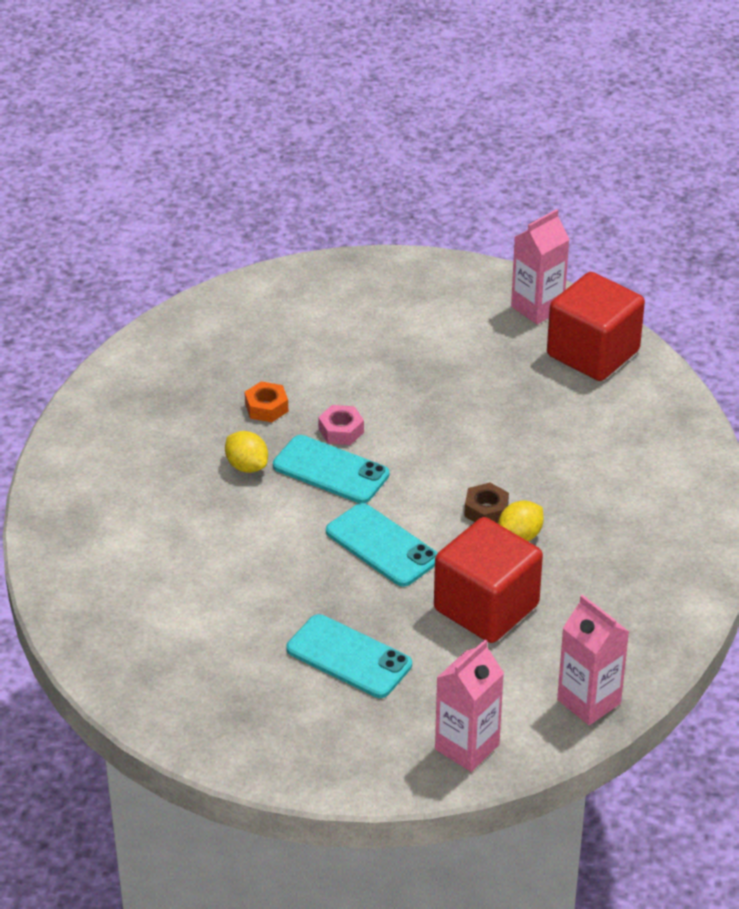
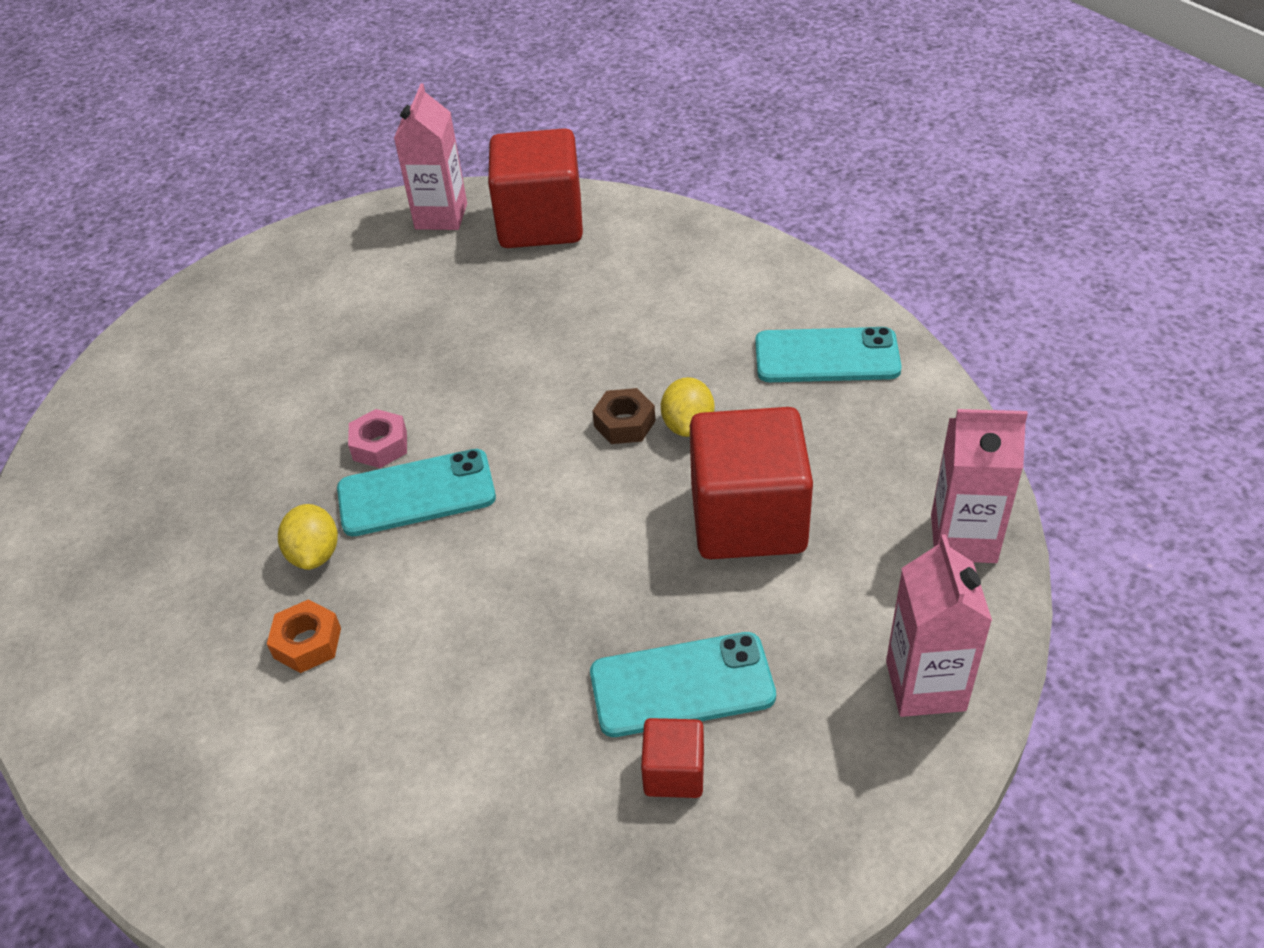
camera: 40 degrees left, 5 degrees up
(247, 466) = (315, 554): yellow lemon -> yellow lemon turned 75 degrees clockwise
(266, 407) = (267, 476): orange nut -> orange nut (307, 643)
(297, 689) = (674, 772): none -> red cube
(382, 546) = (566, 533): turquoise phone -> turquoise phone (827, 356)

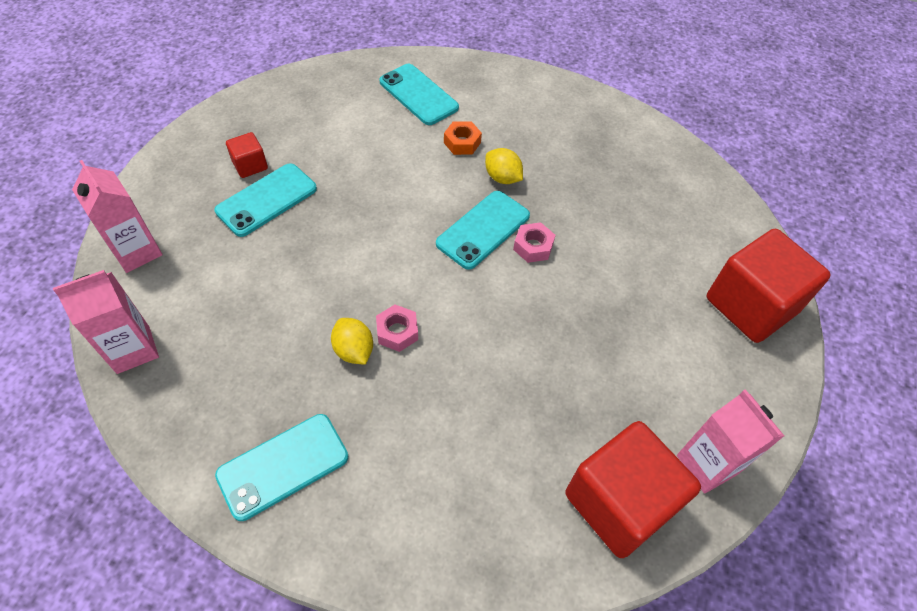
camera: 140 degrees right, 10 degrees up
(276, 786) = (418, 95): none -> turquoise phone
(624, 423) = (397, 332): brown nut -> pink nut
(748, 519) = (277, 301): red cube -> red cube (750, 305)

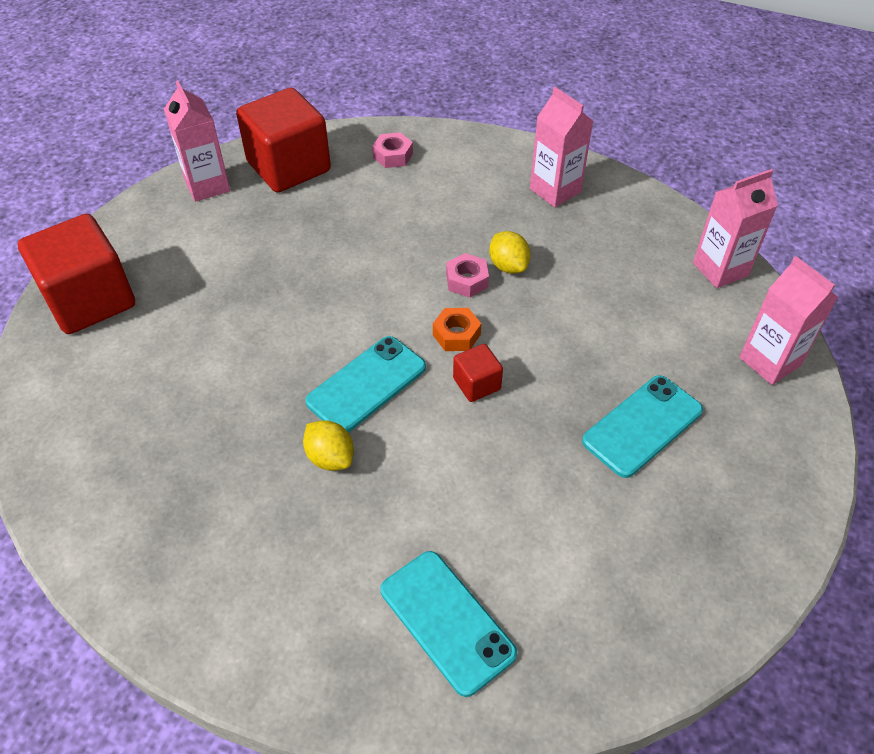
camera: 175 degrees left, 5 degrees down
(250, 165) = (682, 479): red cube -> red cube (476, 384)
(283, 466) = (555, 190): turquoise phone -> pink carton
(462, 142) = (381, 518): orange nut -> orange nut (456, 334)
(533, 247) = (310, 363): pink nut -> pink nut (393, 155)

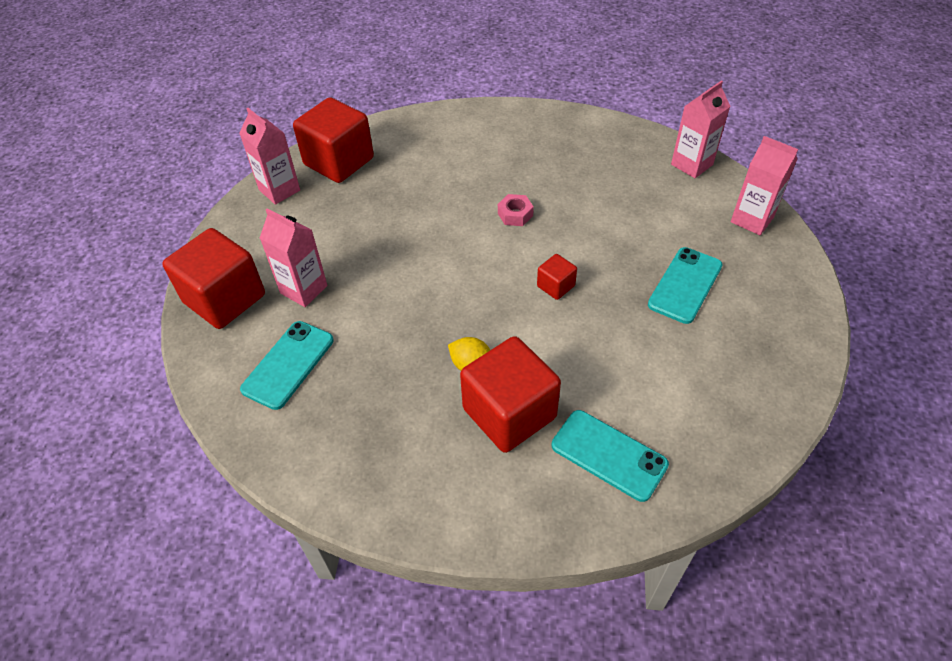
camera: 15 degrees left, 0 degrees up
(349, 530) = (509, 413): none -> red cube
(367, 385) = (475, 307): turquoise phone -> turquoise phone (288, 365)
(393, 155) = (417, 136): pink nut -> none
(456, 334) = (525, 255): orange nut -> none
(508, 266) = (541, 197): yellow lemon -> none
(555, 190) = (551, 135): pink carton -> pink carton (304, 289)

